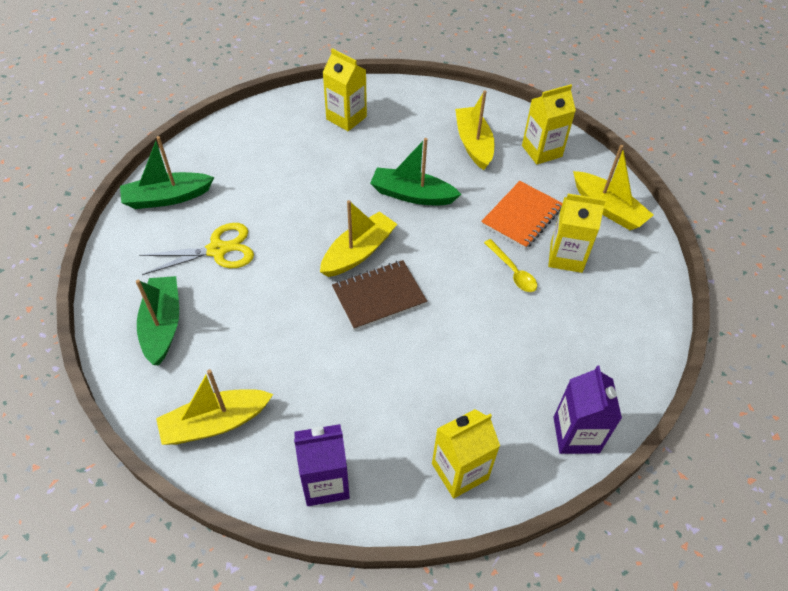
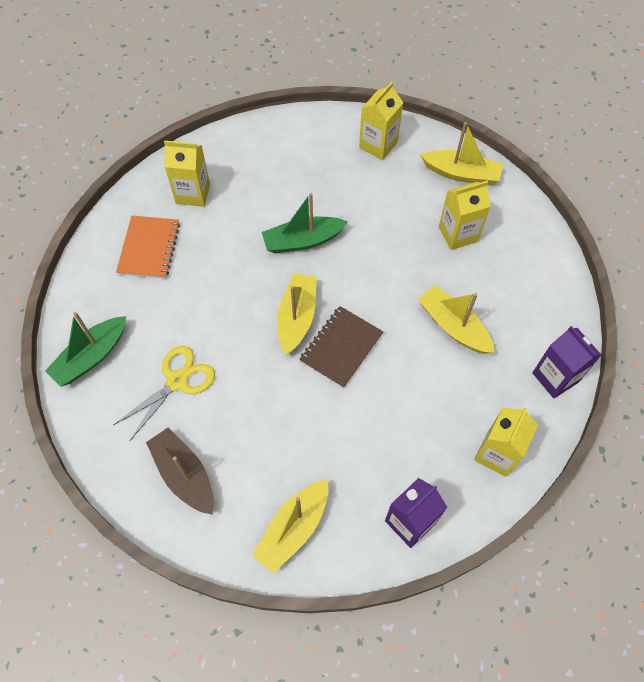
camera: 30 degrees left, 10 degrees up
(162, 325) = (184, 474): green boat -> brown boat
(473, 144) = (319, 165): yellow boat -> yellow boat (453, 326)
(512, 271) = (427, 268): yellow spoon -> none
(522, 216) = (402, 215): orange notebook -> orange notebook (149, 248)

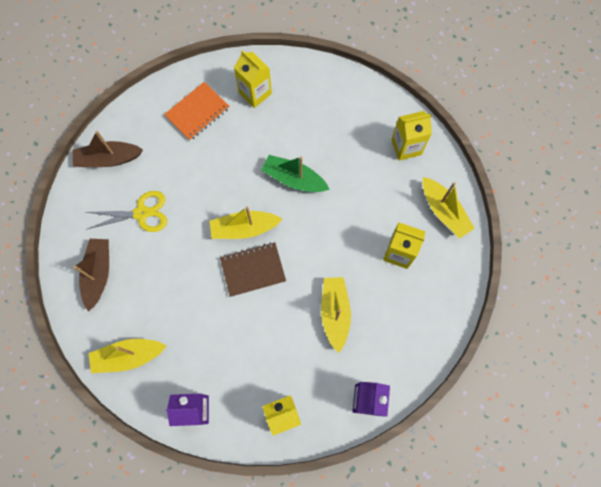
camera: 40 degrees right, 10 degrees up
(91, 356) = (108, 159): green boat -> brown boat
(297, 317) = (244, 228): yellow boat -> yellow boat turned 150 degrees counterclockwise

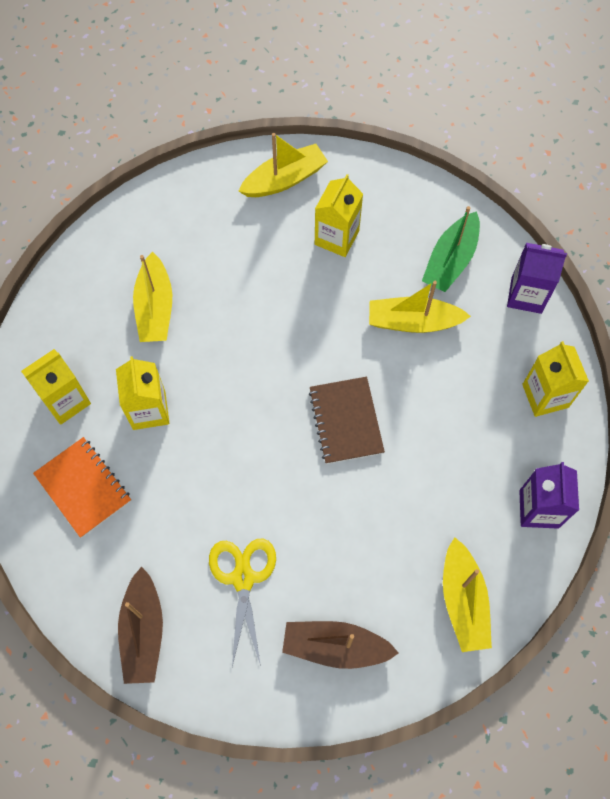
camera: 85 degrees left, 5 degrees down
(244, 228) = (283, 429): yellow boat -> yellow boat (155, 307)
(294, 179) = (215, 357): green boat -> green boat (450, 260)
(406, 147) = (186, 211): yellow carton -> yellow carton (149, 410)

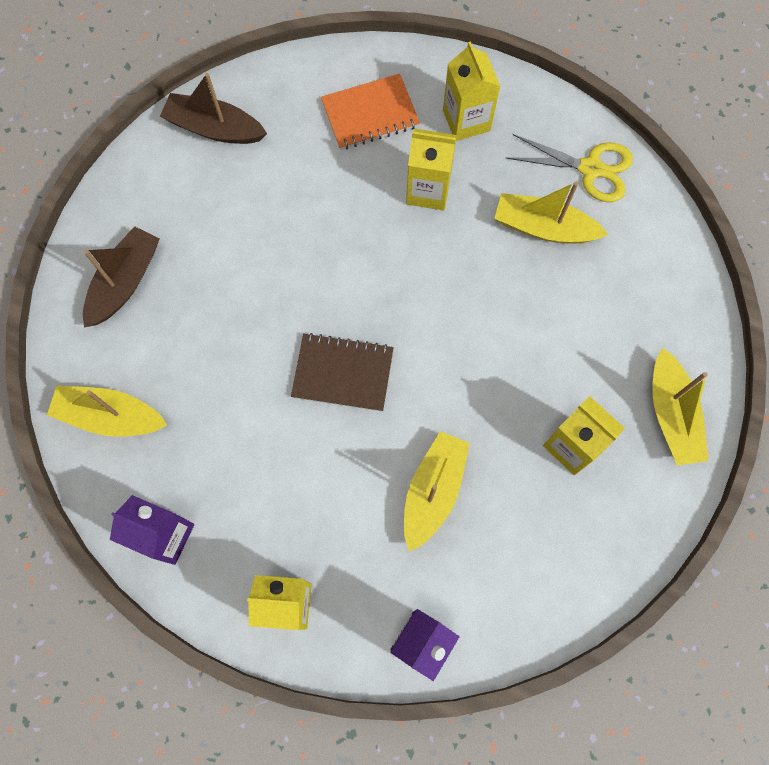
camera: 110 degrees right, 5 degrees up
(243, 578) = (224, 223): yellow scissors -> yellow scissors (591, 168)
(450, 260) = (498, 569): green boat -> none

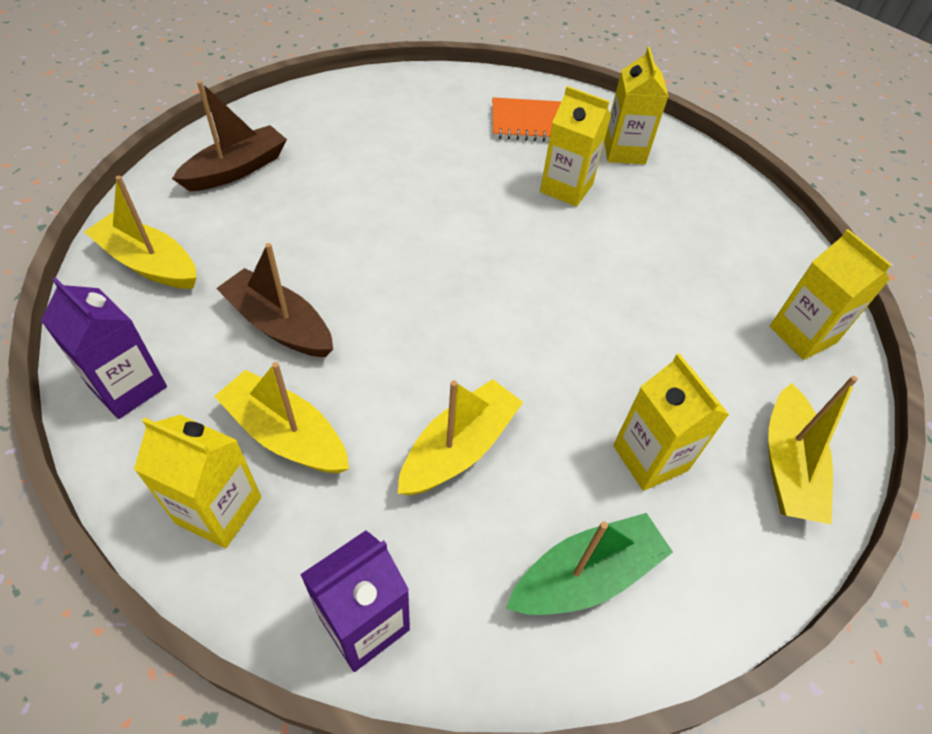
camera: 15 degrees right, 20 degrees down
(214, 128) = (385, 95): brown boat -> brown boat (279, 325)
(343, 373) = (409, 303): brown notebook -> none
(544, 227) = (677, 249): yellow boat -> yellow boat (286, 434)
(553, 554) = (586, 576): none -> green boat
(591, 168) = (741, 218): yellow scissors -> none
(663, 284) = (802, 335): none -> yellow carton

